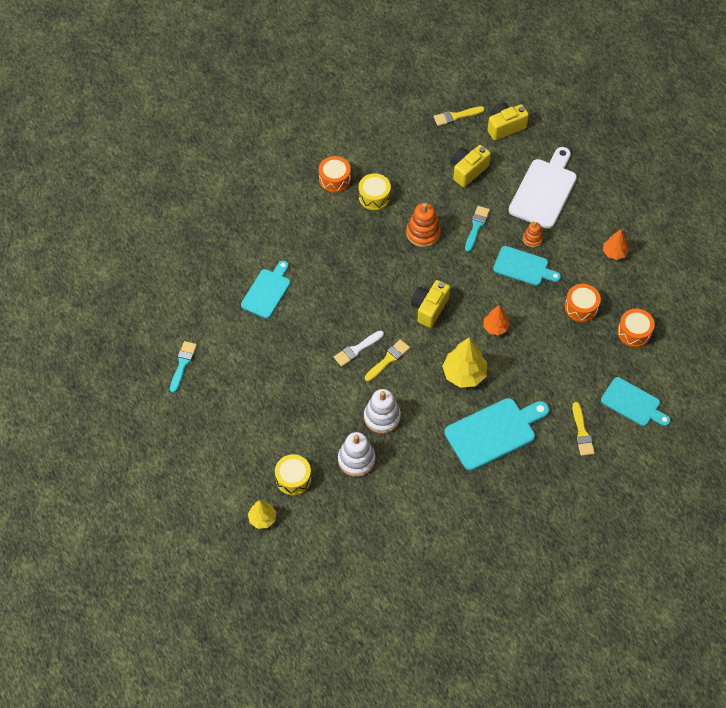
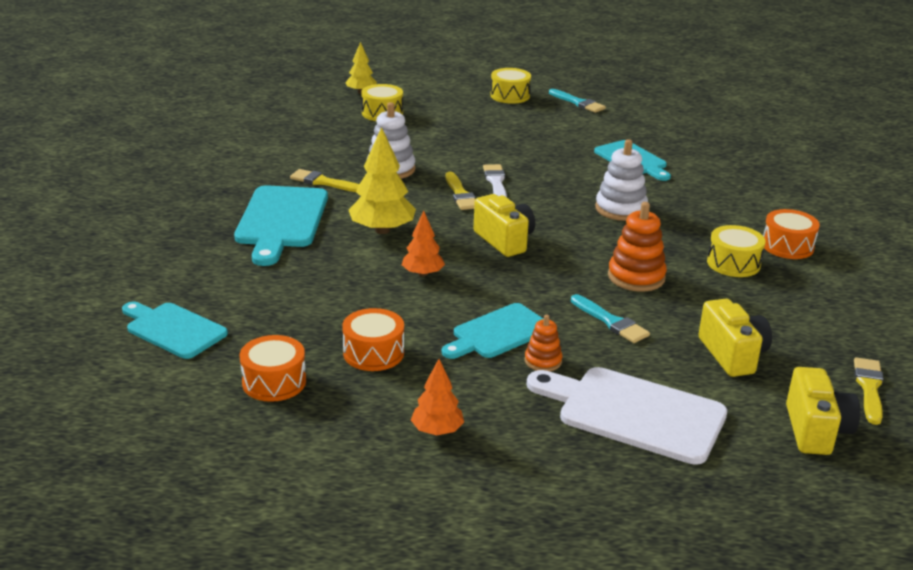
camera: 120 degrees right, 30 degrees down
(199, 414) = (510, 96): none -> yellow drum
(356, 460) = (360, 143): white stacking toy -> white stacking toy (620, 209)
(544, 190) = (634, 413): white cutting board -> white cutting board turned 150 degrees clockwise
(582, 432) = (194, 275): yellow brush -> yellow brush (324, 182)
(633, 403) = (173, 329): turquoise cutting board -> turquoise cutting board turned 60 degrees clockwise

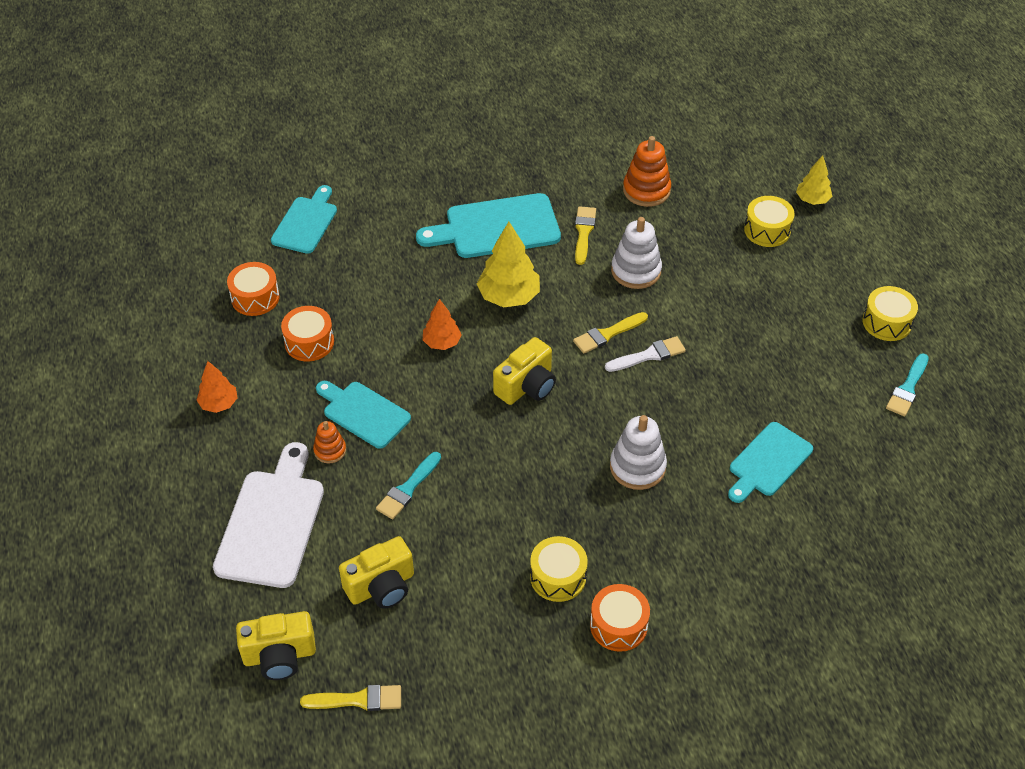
camera: 75 degrees right, 20 degrees up
(636, 277) = (497, 497): orange stacking toy -> orange stacking toy (646, 190)

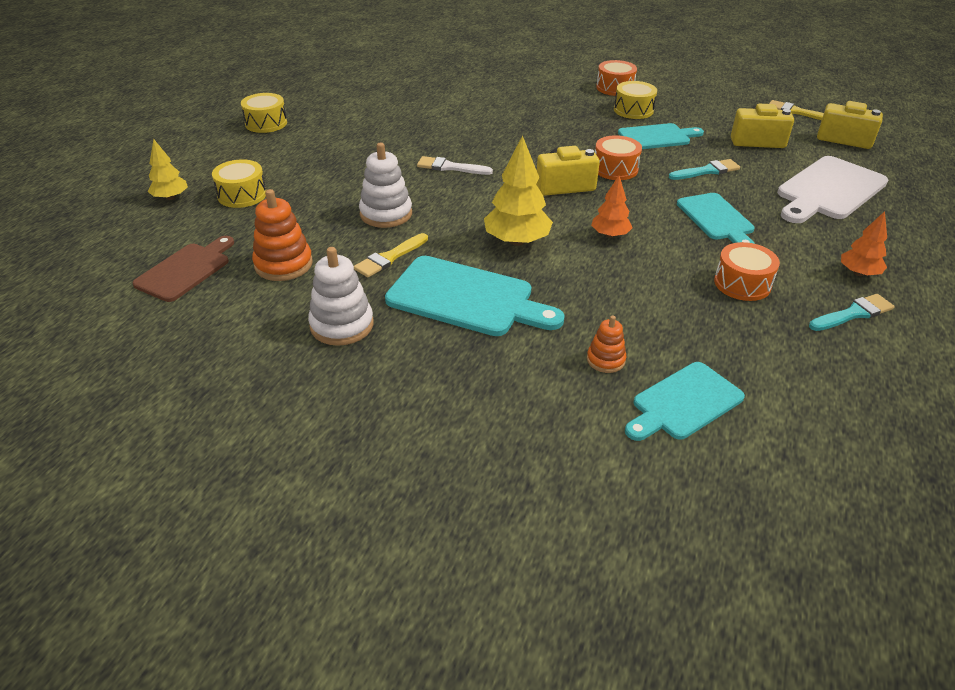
camera: 145 degrees left, 10 degrees down
(255, 297) = (788, 346): orange drum -> orange drum (615, 169)
(330, 450) = (760, 209): orange stacking toy -> orange stacking toy (605, 360)
(607, 334) = (464, 188): yellow brush -> none
(637, 467) = (531, 128): white stacking toy -> white stacking toy (342, 325)
(700, 155) = (186, 270): none -> brown cutting board
(768, 462) = (446, 104): turquoise cutting board -> turquoise cutting board (657, 137)
(907, 388) = (313, 98): turquoise brush -> turquoise brush (853, 313)

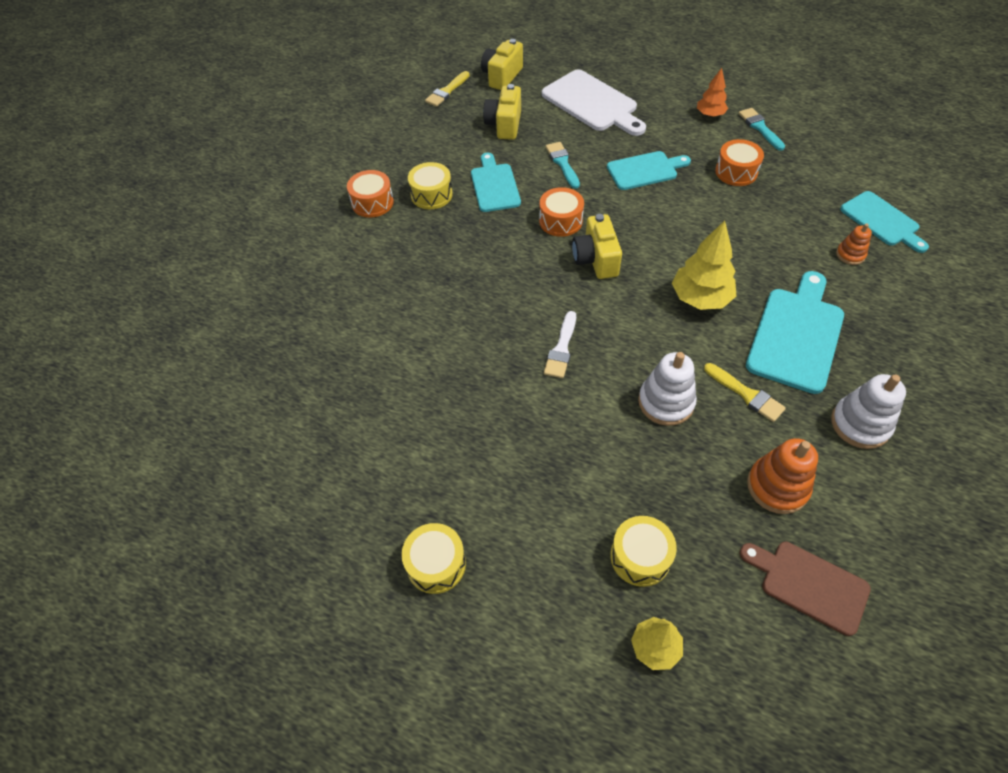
camera: 85 degrees left, 15 degrees up
(610, 235) = (680, 236): orange tree -> none

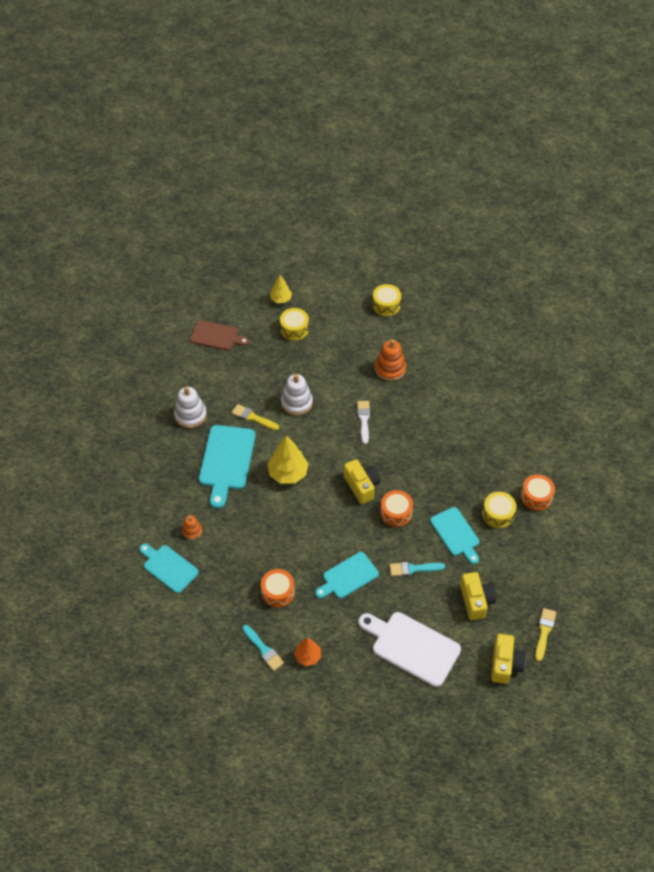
camera: 160 degrees right, 0 degrees up
(562, 163) = (413, 569): turquoise brush -> turquoise brush turned 120 degrees clockwise
(777, 486) = (233, 374): orange stacking toy -> orange stacking toy (390, 368)

